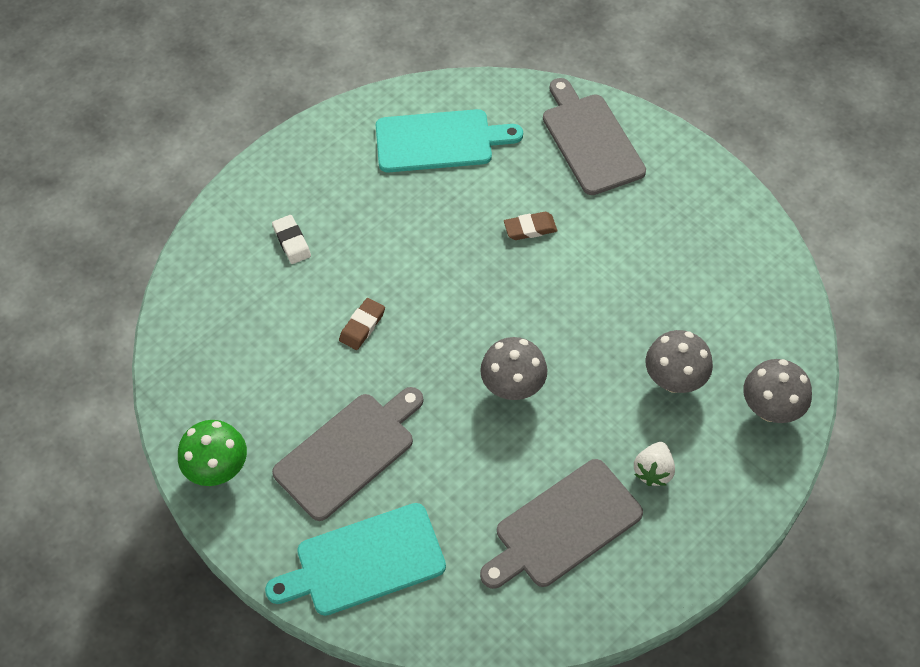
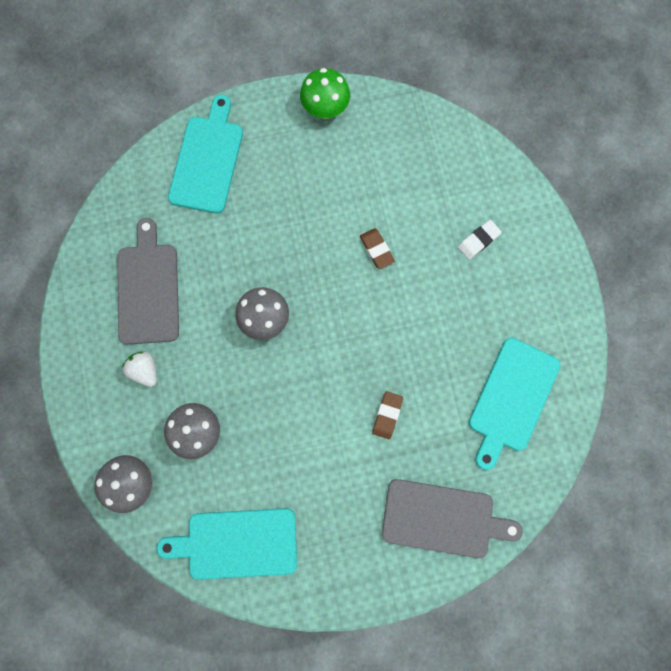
camera: 120 degrees right, 20 degrees up
(292, 241) = (478, 240): white eraser -> white eraser turned 45 degrees counterclockwise
(349, 452) = (286, 190): grey cutting board -> none
(747, 285) = (237, 543): none -> turquoise cutting board

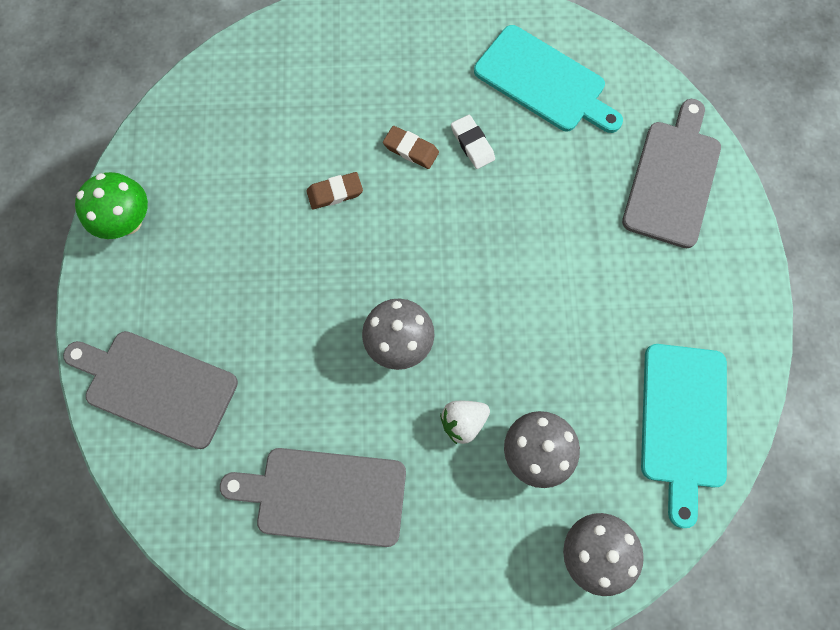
camera: 80 degrees left, 5 degrees down
(145, 370) = (440, 515): white strawberry -> white strawberry (463, 422)
(207, 160) = (156, 386): turquoise cutting board -> grey cutting board
(387, 415) = (545, 217): brown eraser -> brown eraser (411, 149)
(478, 240) = (349, 79): white eraser -> white eraser (472, 144)

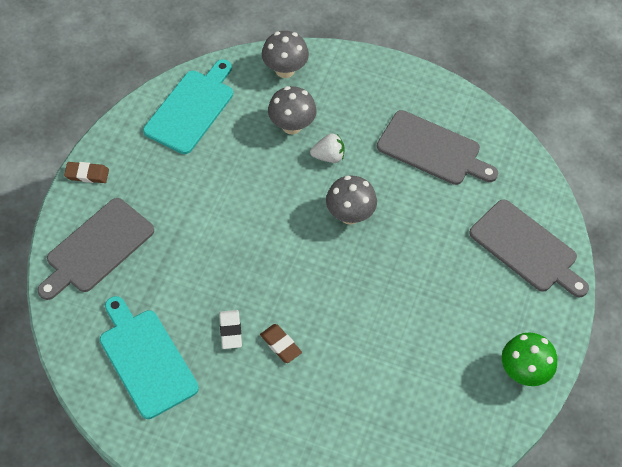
camera: 160 degrees left, 15 degrees down
(335, 192) = (354, 333): brown eraser -> brown eraser (87, 174)

